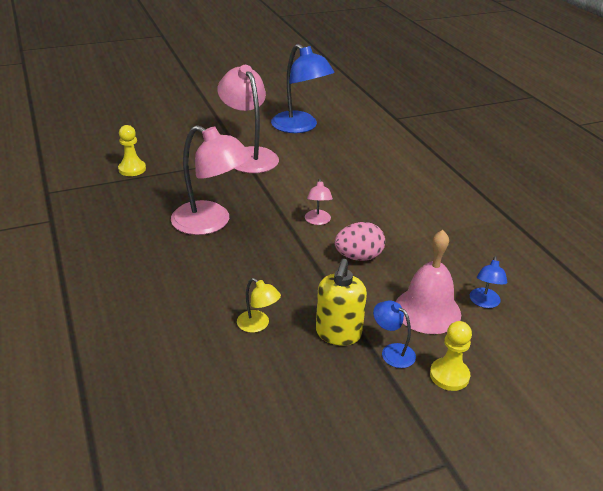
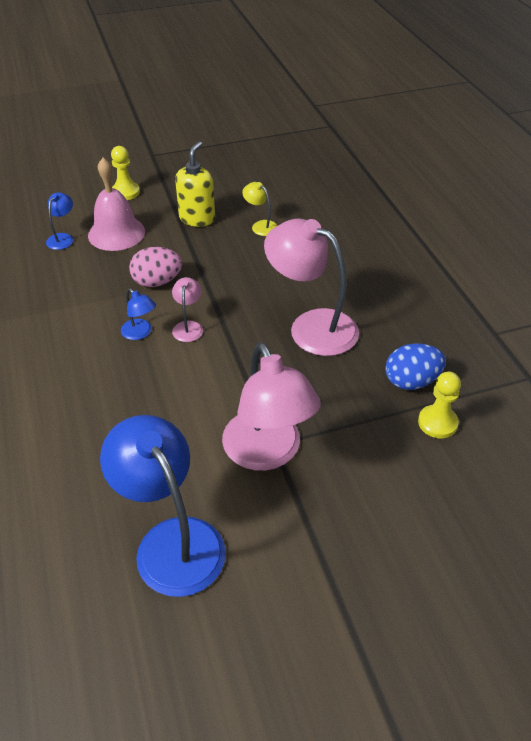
camera: 175 degrees left, 10 degrees up
(140, 189) = (411, 381): none -> blue egg
(392, 352) = (160, 206): blue lamp -> blue lamp (140, 333)

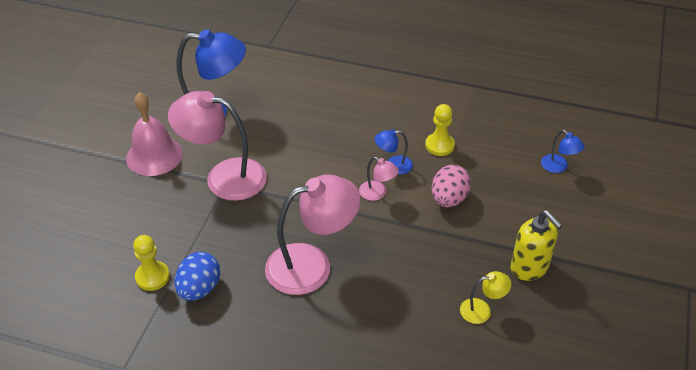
camera: 125 degrees right, 0 degrees up
(116, 233) = (543, 202): pink bell -> pink bell (154, 155)
(125, 192) = (615, 235): yellow pawn -> yellow pawn (439, 145)

